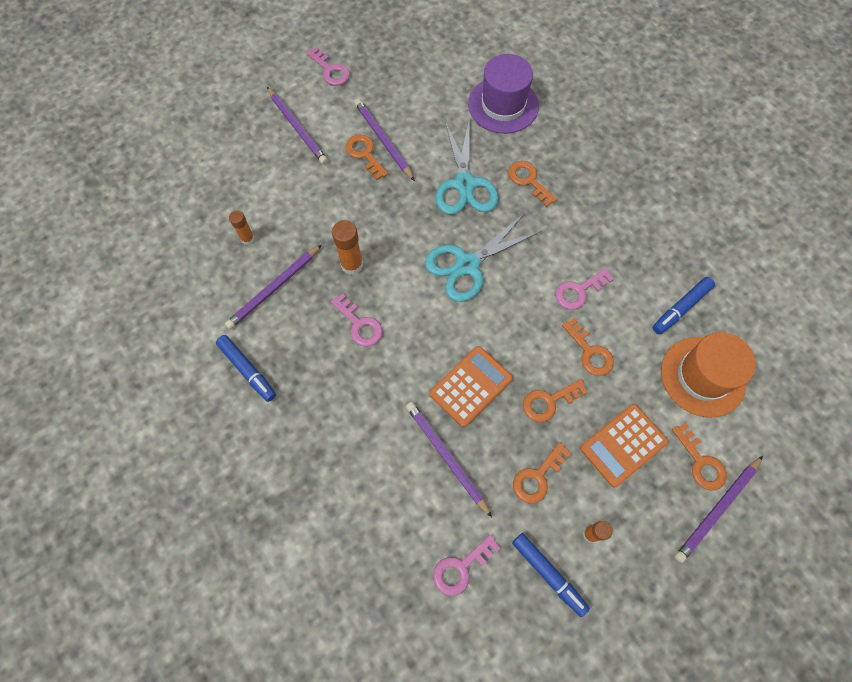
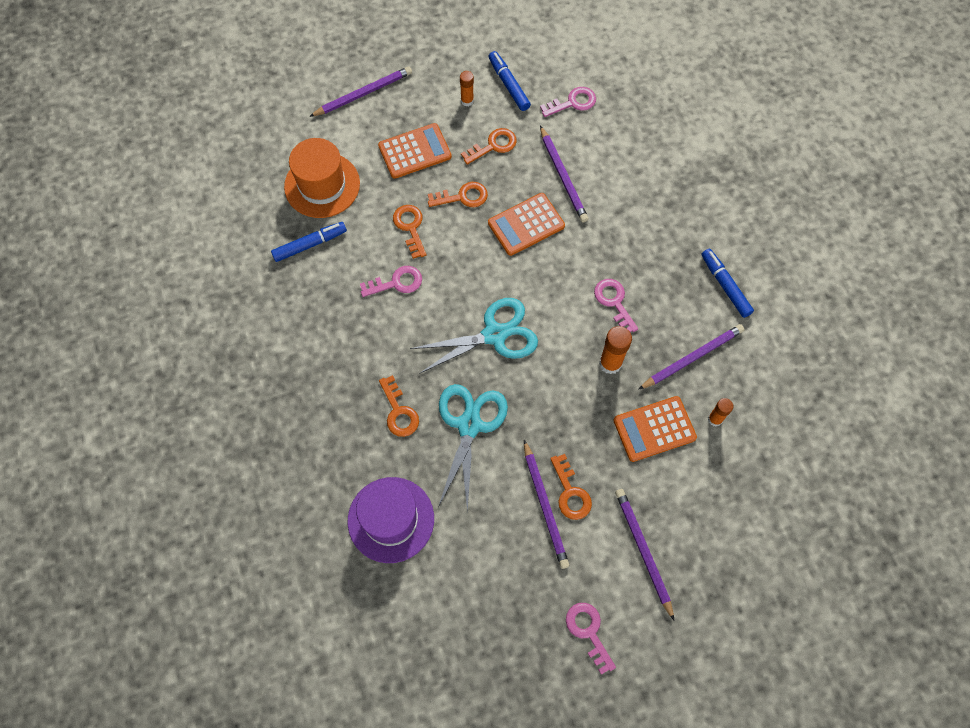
camera: 165 degrees left, 0 degrees up
(301, 218) = (654, 429): none -> orange calculator
(700, 462) = (359, 125): orange key -> none

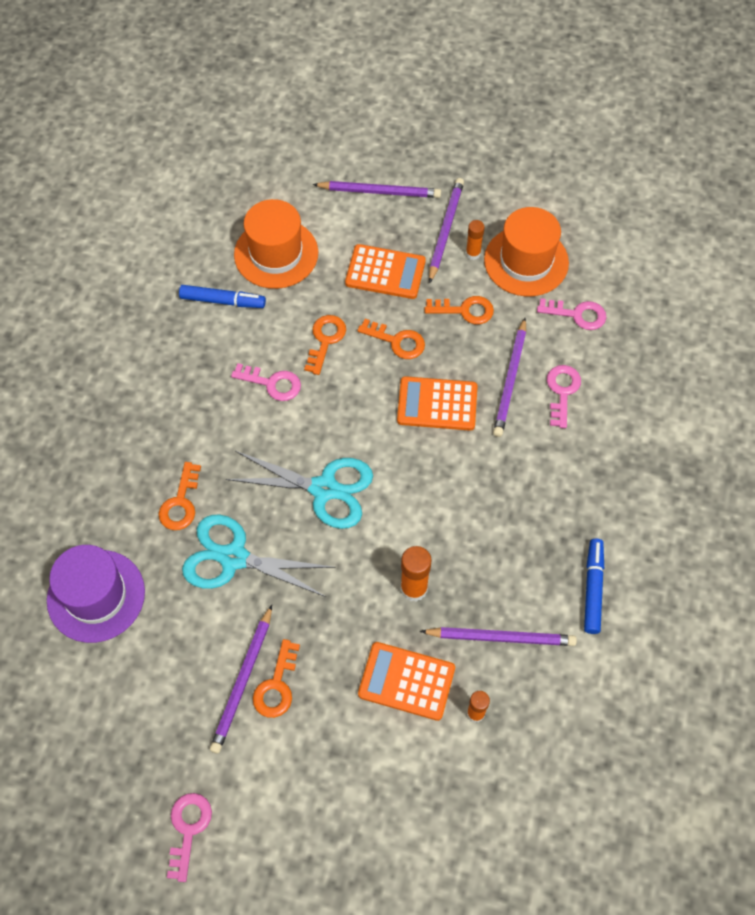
camera: 35 degrees right, 5 degrees down
(469, 425) = (234, 558): turquoise scissors -> turquoise scissors turned 120 degrees counterclockwise
(508, 85) = (526, 261): blue marker -> orange hat
(614, 302) = (465, 532): pink key -> pink key (562, 391)
(643, 551) = (301, 791): purple pencil -> purple pencil (445, 230)

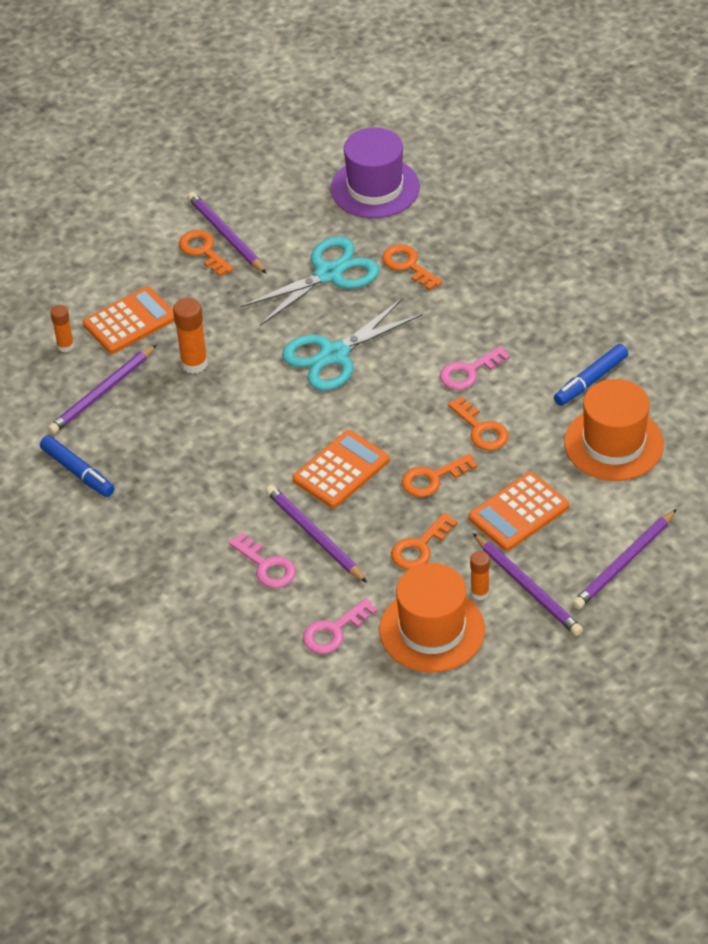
camera: 130 degrees right, 15 degrees down
(188, 829) = (154, 165): pink key -> none

